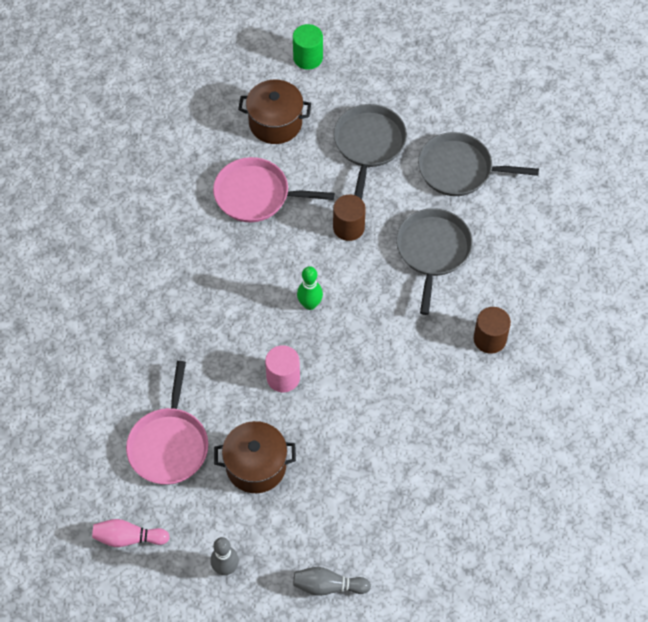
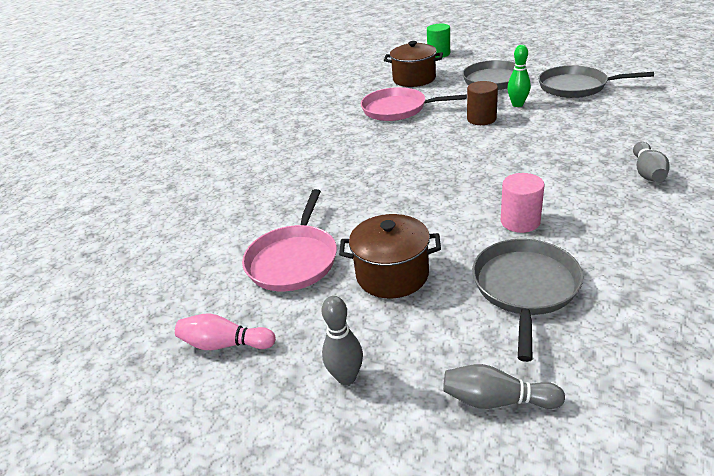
camera: 10 degrees right, 25 degrees down
(283, 377) = (423, 207): pink cylinder -> pink cylinder (520, 221)
(310, 304) = (449, 160): green bowling pin -> green bowling pin (517, 104)
(433, 251) = (565, 126): grey pan -> grey pan (525, 288)
(489, 339) = (647, 172): brown cylinder -> grey bowling pin

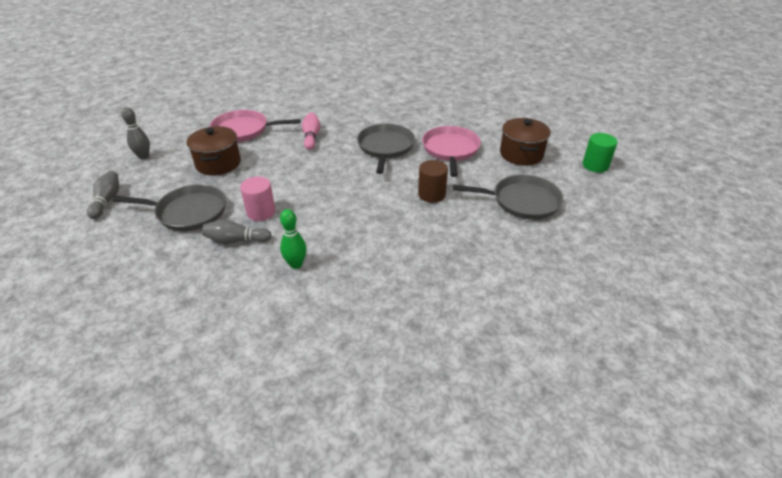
camera: 75 degrees right, 5 degrees up
(225, 344) = (181, 121): pink bowling pin -> pink bowling pin (311, 137)
(517, 104) = (465, 216): green bowling pin -> green bowling pin (296, 264)
(576, 87) = (517, 259): grey pan -> grey pan (385, 147)
(647, 172) = (321, 287): grey bowling pin -> grey bowling pin (236, 240)

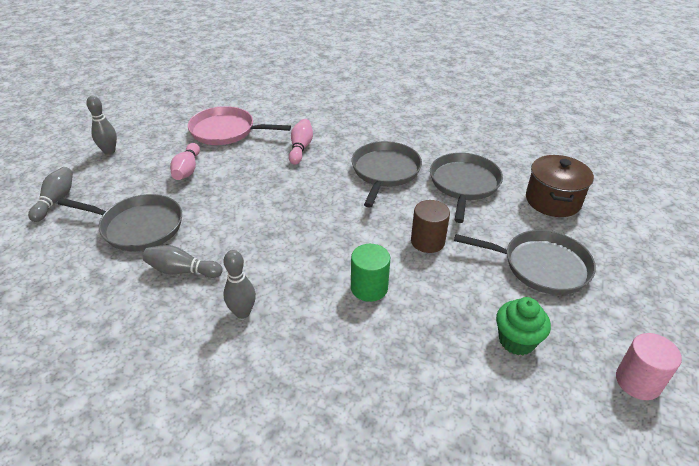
camera: 10 degrees right, 0 degrees up
(218, 163) = (187, 170): brown pot -> pink bowling pin
(261, 212) = (219, 238): pink cylinder -> pink cylinder (638, 381)
(296, 264) = (242, 312): green bowling pin -> grey bowling pin
(450, 150) = (464, 184): pink pan -> grey pan
(514, 255) = (516, 341): none -> green cupcake
(595, 165) = (648, 228): green cylinder -> green cylinder (369, 288)

